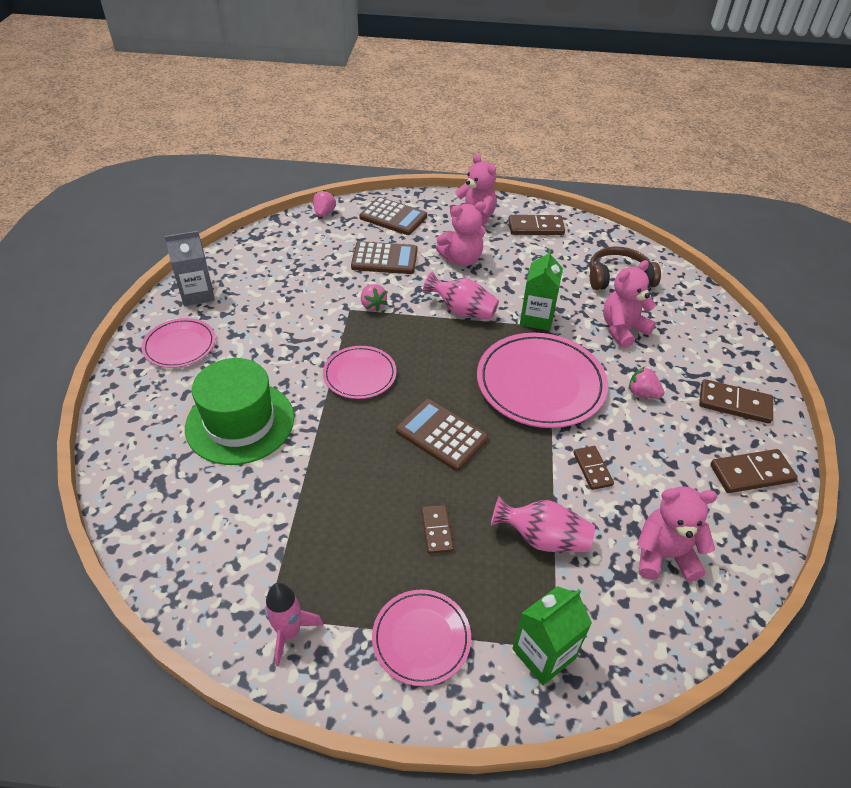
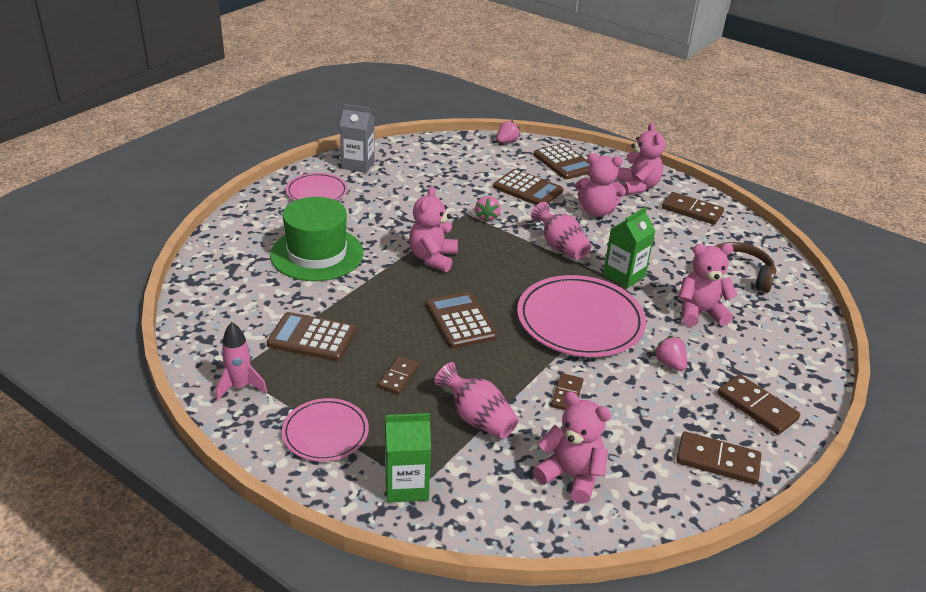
camera: 30 degrees right, 10 degrees down
(316, 529) = (312, 338): none -> brown calculator
(360, 375) = (433, 258): pink plate -> pink teddy bear

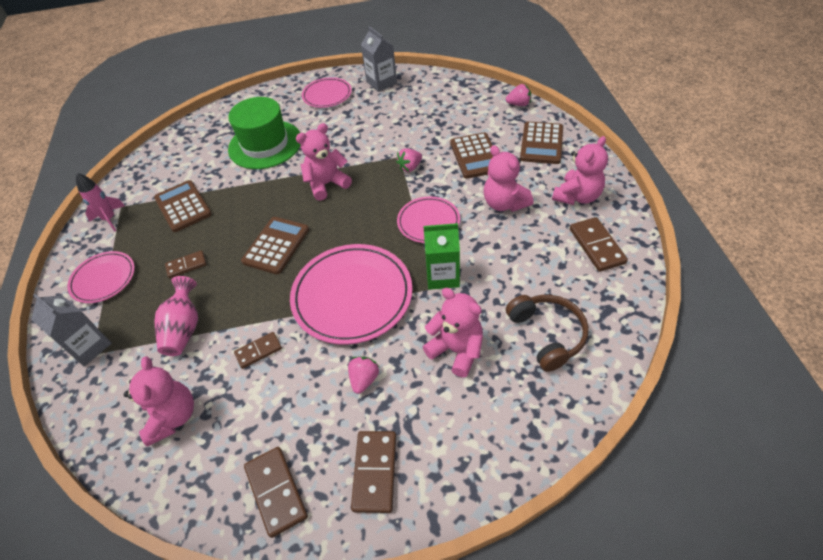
camera: 50 degrees right, 15 degrees up
(406, 485) = (89, 347): green carton -> grey carton
(560, 247) = (428, 222): pink vase -> pink plate

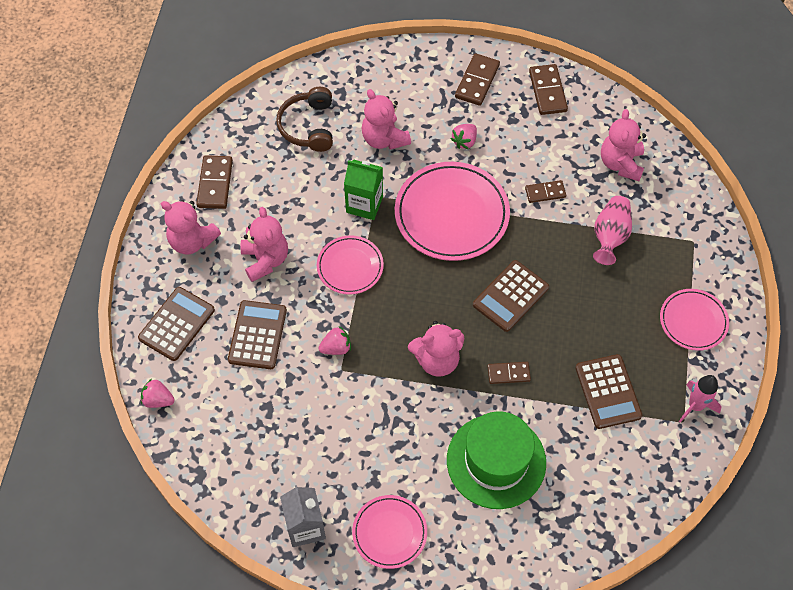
camera: 165 degrees left, 10 degrees up
(89, 347) = (698, 249): grey carton -> none
(186, 265) = (606, 306): brown domino -> brown domino (508, 373)
(577, 196) = (192, 241): pink teddy bear -> pink teddy bear turned 120 degrees counterclockwise

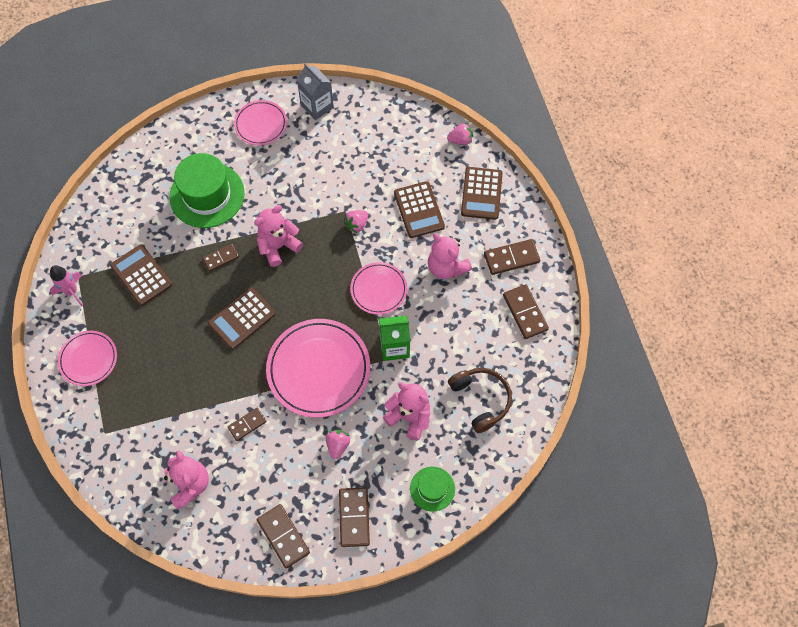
camera: 155 degrees right, 5 degrees up
(192, 241) = (511, 258): pink teddy bear -> brown domino
(395, 76) = (432, 489): none -> green hat
(510, 296) = (242, 319): brown calculator -> brown calculator turned 150 degrees counterclockwise
(610, 236) = (178, 406): pink vase -> none

